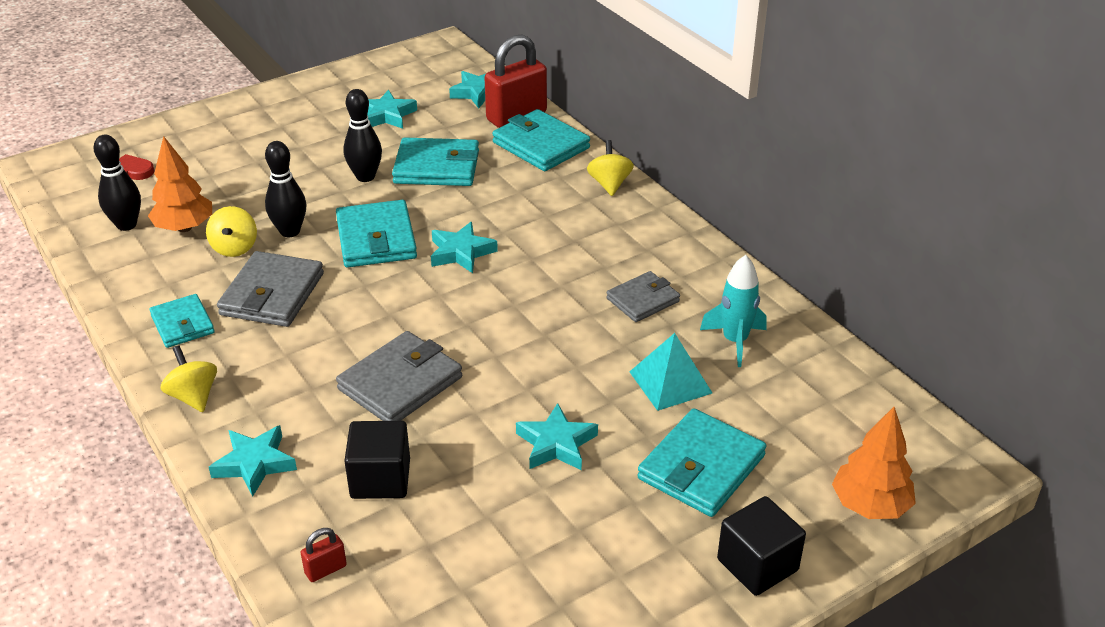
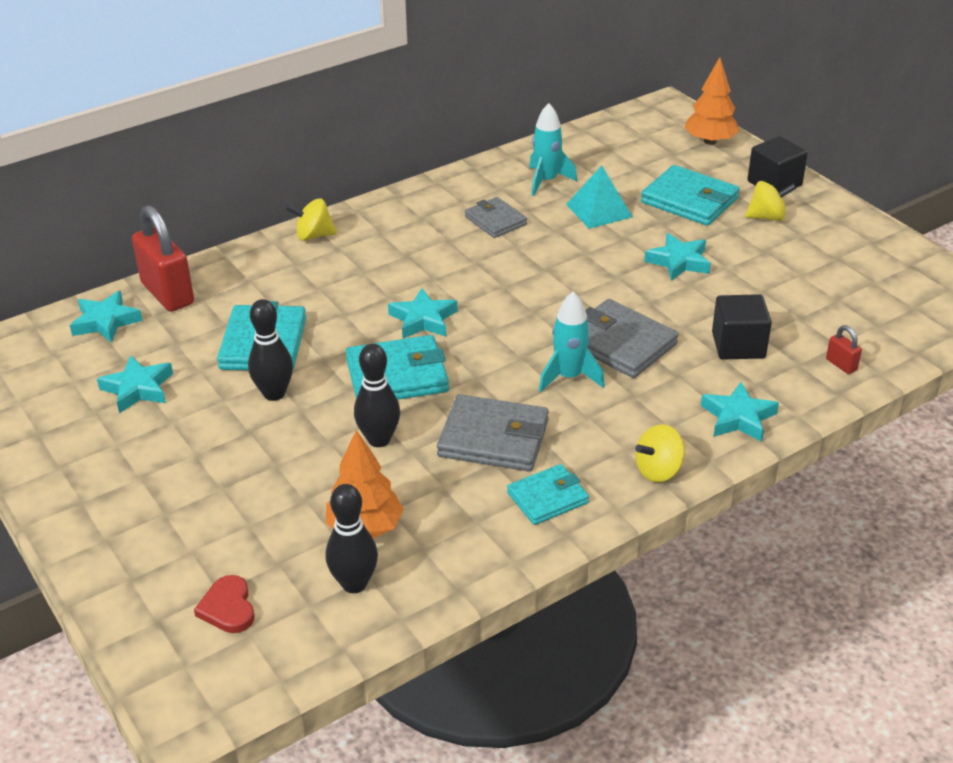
camera: 90 degrees left, 0 degrees up
(235, 248) = (408, 479): yellow spinning top -> yellow spinning top (767, 217)
(351, 344) = (569, 377): none -> turquoise rocket
(541, 145) = (232, 276): turquoise wallet -> none

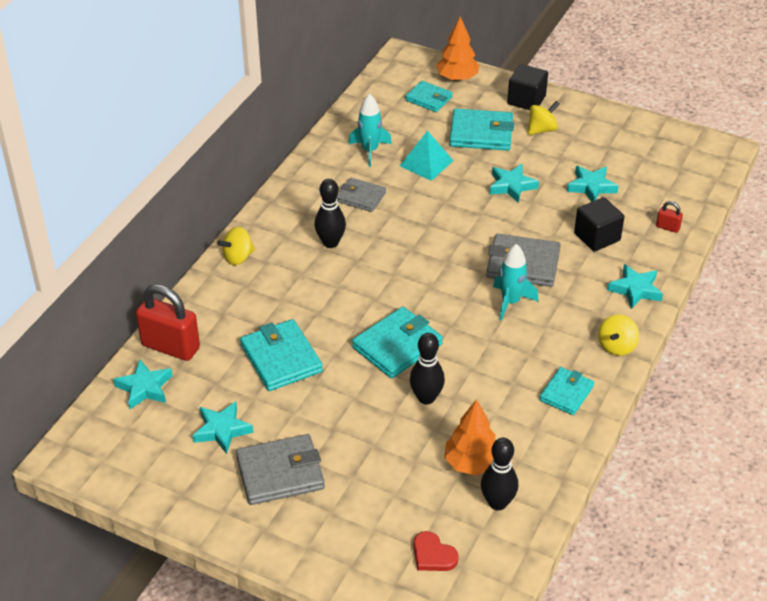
camera: 30 degrees left, 5 degrees up
(274, 393) = (324, 394): black bowling pin -> black bowling pin (330, 243)
(423, 319) = (378, 296): turquoise star -> turquoise star (591, 187)
(493, 438) = (499, 366): grey wallet -> grey wallet (280, 473)
(659, 152) = (429, 99): none -> turquoise wallet

